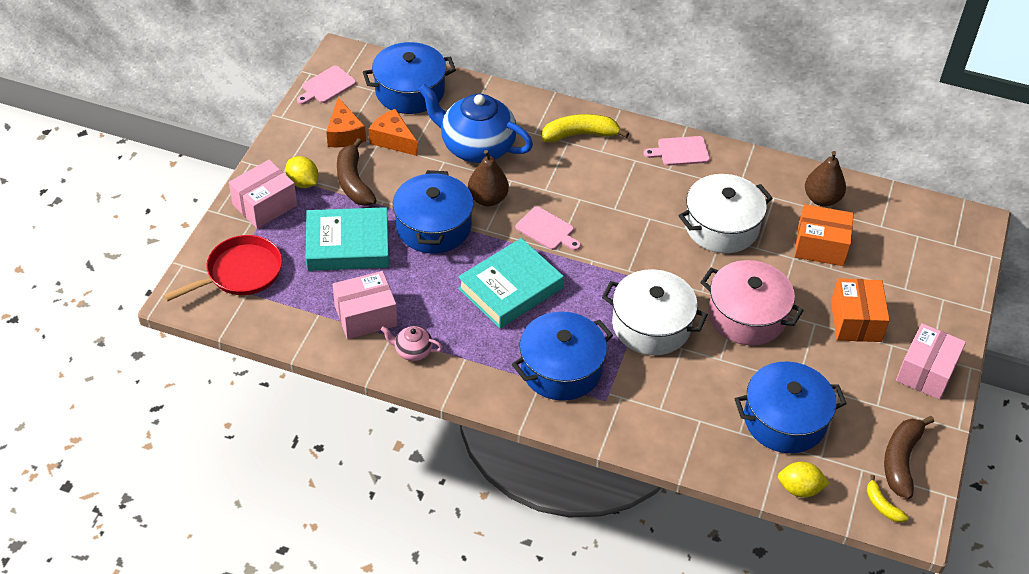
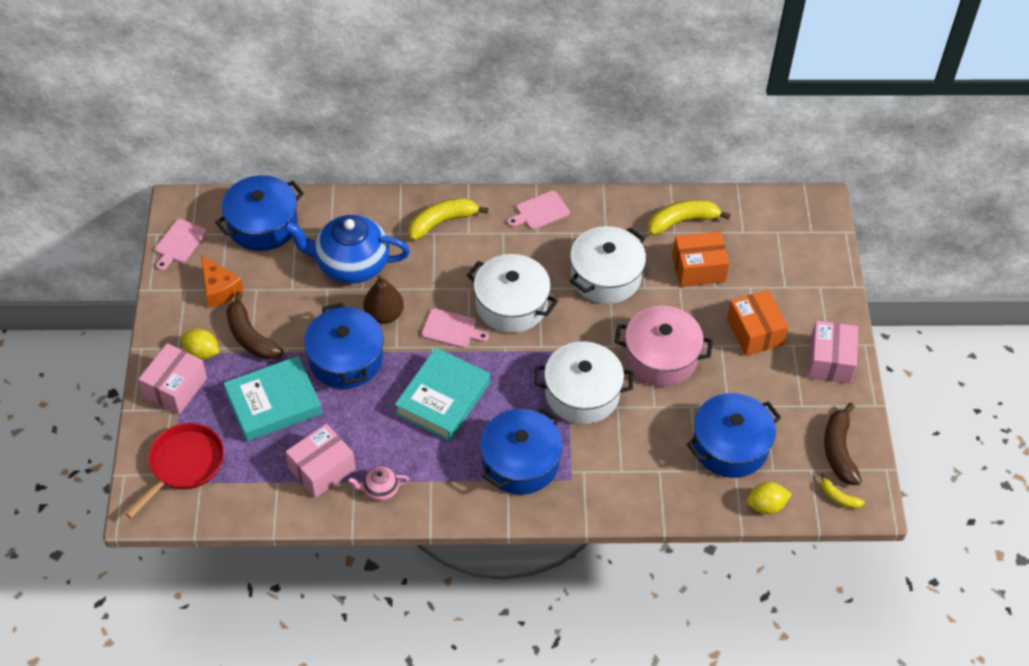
camera: 20 degrees left, 5 degrees up
(393, 140) = (269, 281): orange cheese -> none
(615, 225) = (511, 304): none -> white pot
(821, 199) = (682, 221): brown pear -> yellow banana

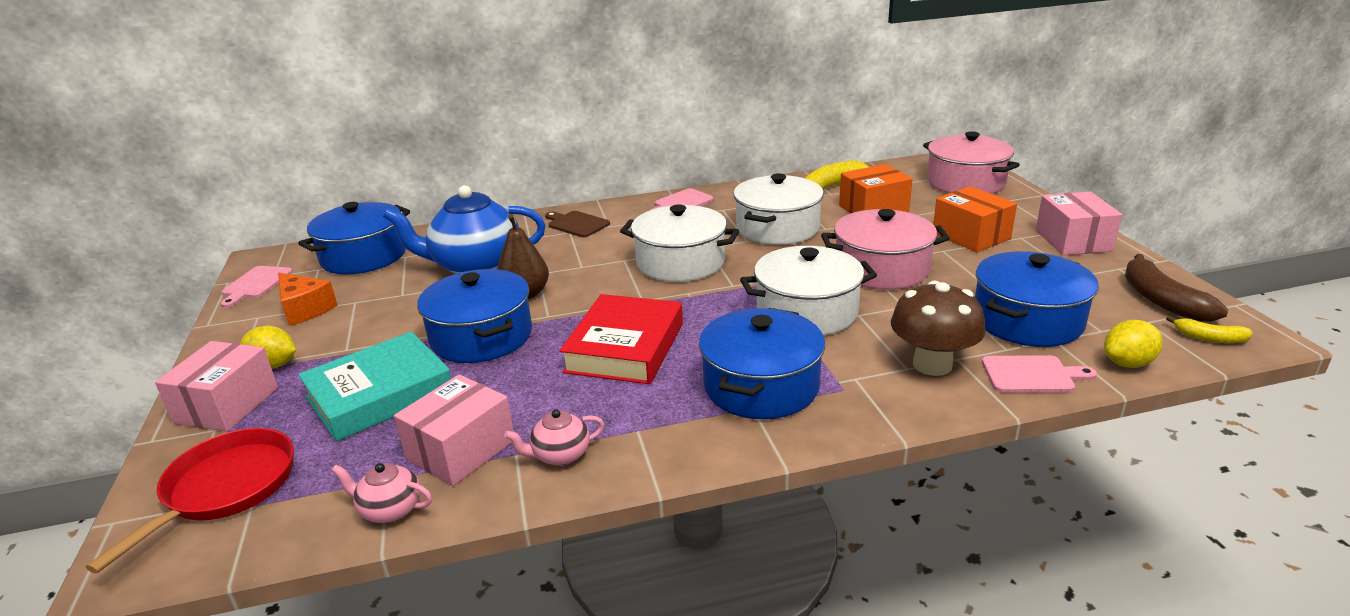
camera: 10 degrees left, 25 degrees down
(250, 336) = (345, 340): brown banana -> none
(278, 506) = (390, 509): none -> pink teapot
(442, 222) = (576, 224): yellow banana -> brown cutting board
(443, 399) = (625, 347): turquoise book -> red book
(451, 329) = (615, 291): pink cutting board -> pink cutting board (1032, 375)
(639, 472) = (932, 364): none -> brown mushroom
(801, 248) = (965, 182): none -> pink pot

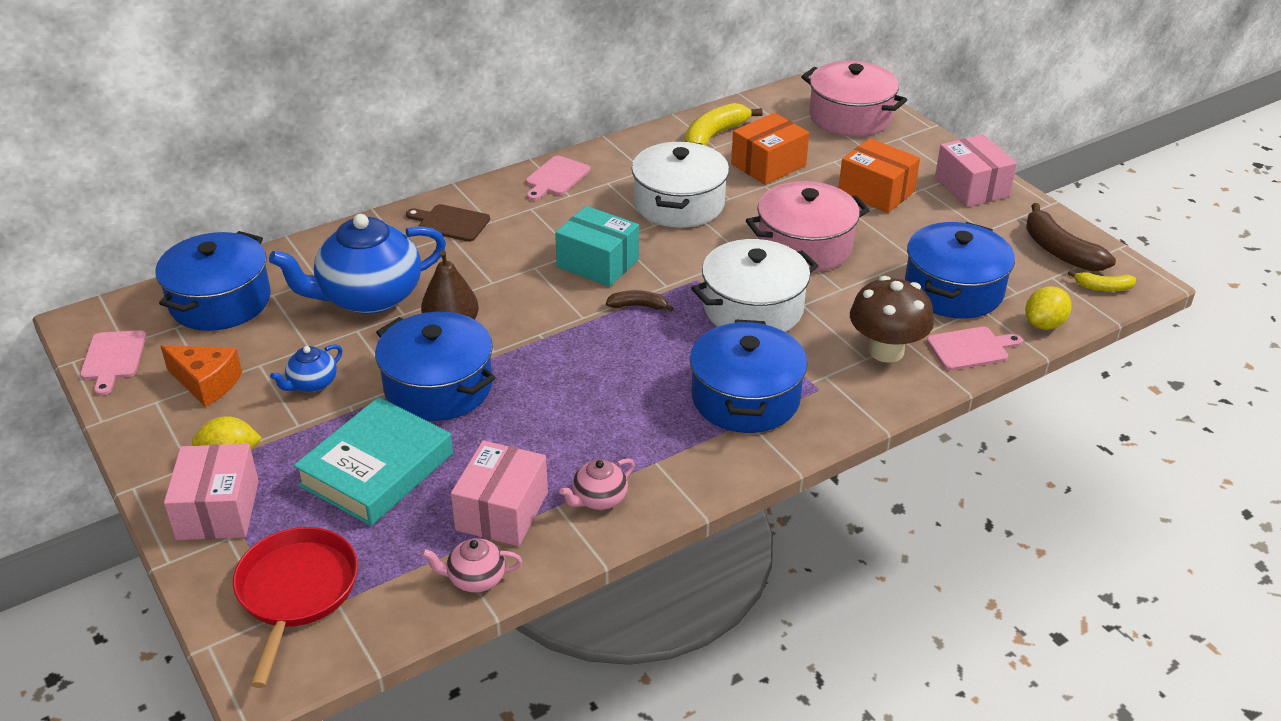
camera: 20 degrees left, 10 degrees up
(382, 320) = (312, 384): none -> blue teapot
(625, 347) = (596, 376): red book -> none
(680, 262) = (597, 263): white pot -> turquoise box
(698, 297) = (638, 306): none -> brown banana

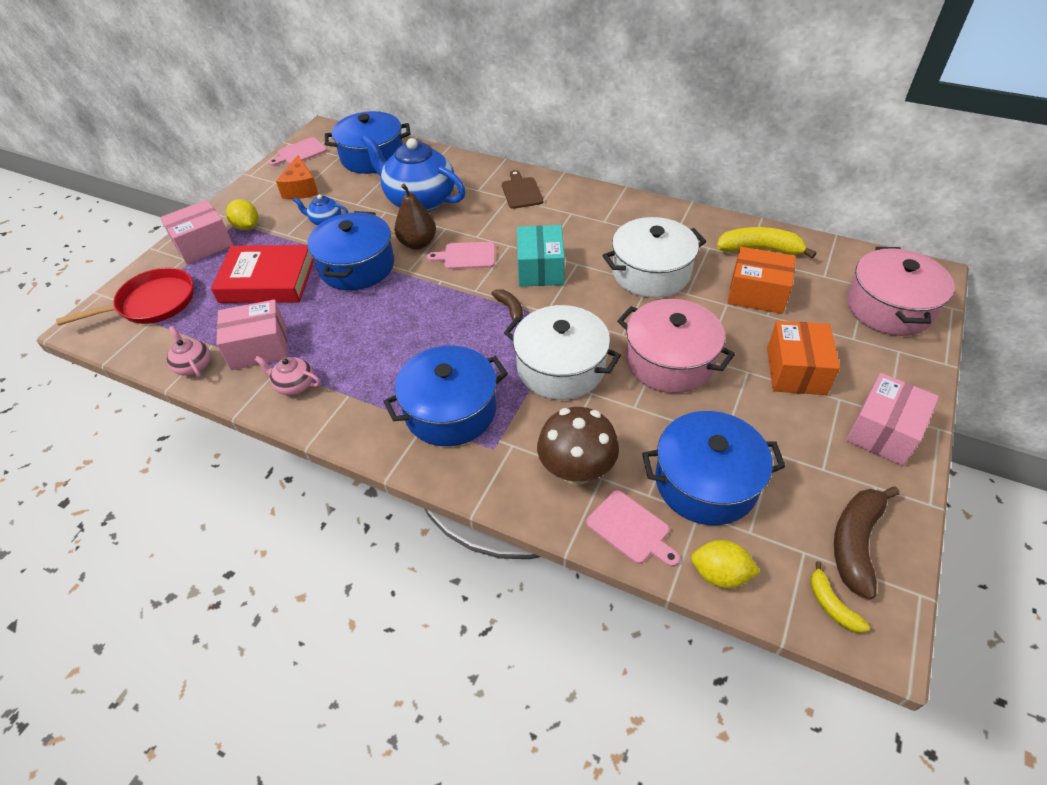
camera: 60 degrees right, 10 degrees up
(377, 469) = (267, 281): turquoise book -> red book
(556, 178) = (617, 206): pink cutting board -> pink cutting board (466, 256)

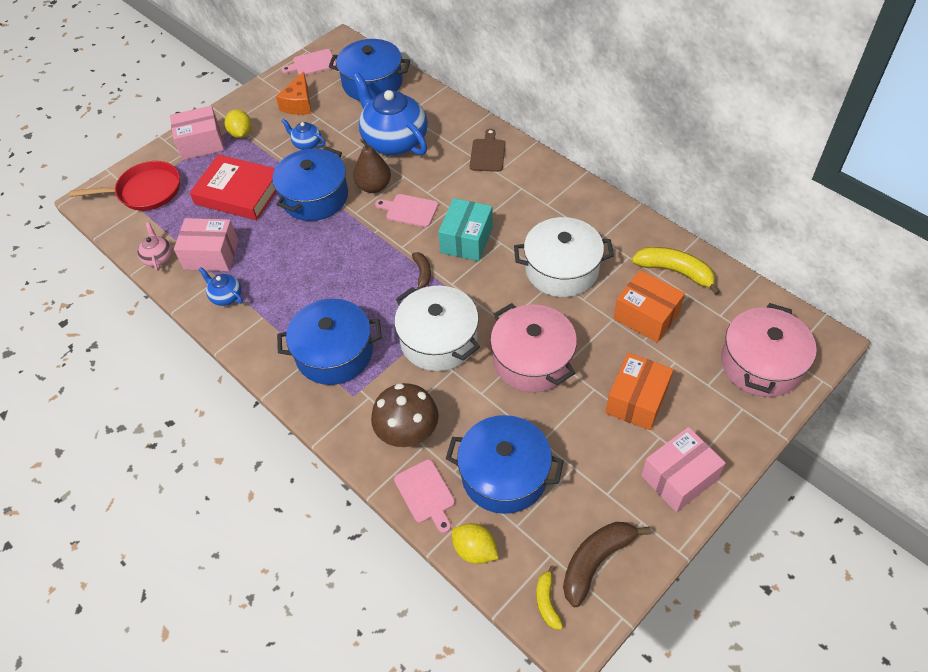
camera: 20 degrees right, 5 degrees up
(294, 385) = (226, 296): pink teapot -> blue teapot

